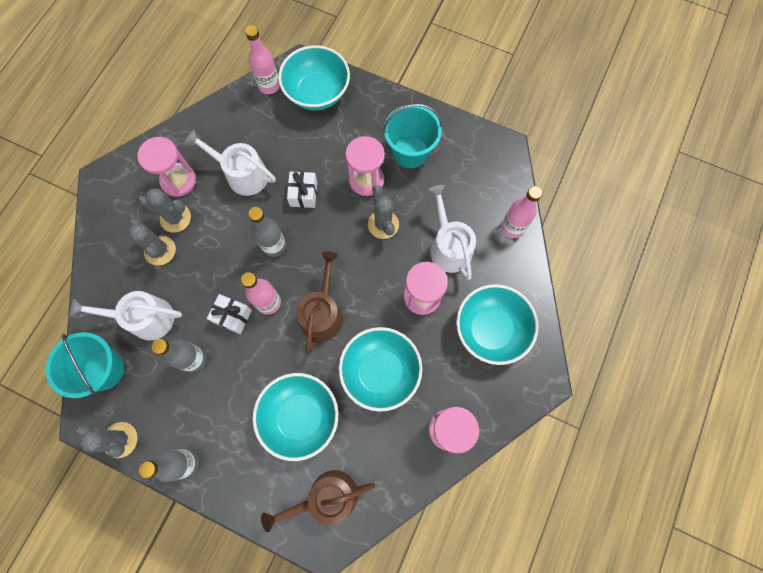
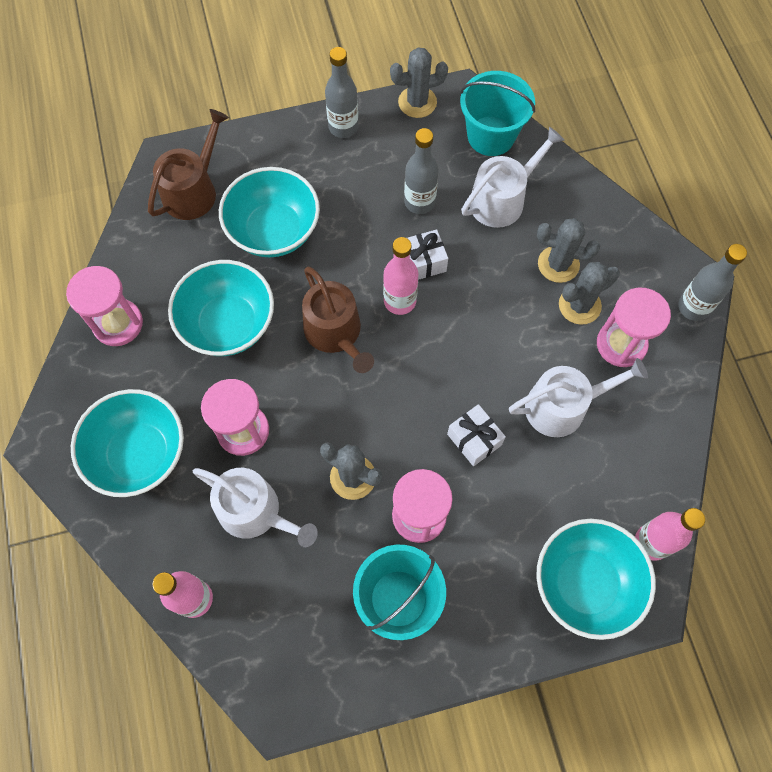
camera: 140 degrees right, 5 degrees down
(274, 246) = (449, 359): grey bottle -> grey bottle (693, 307)

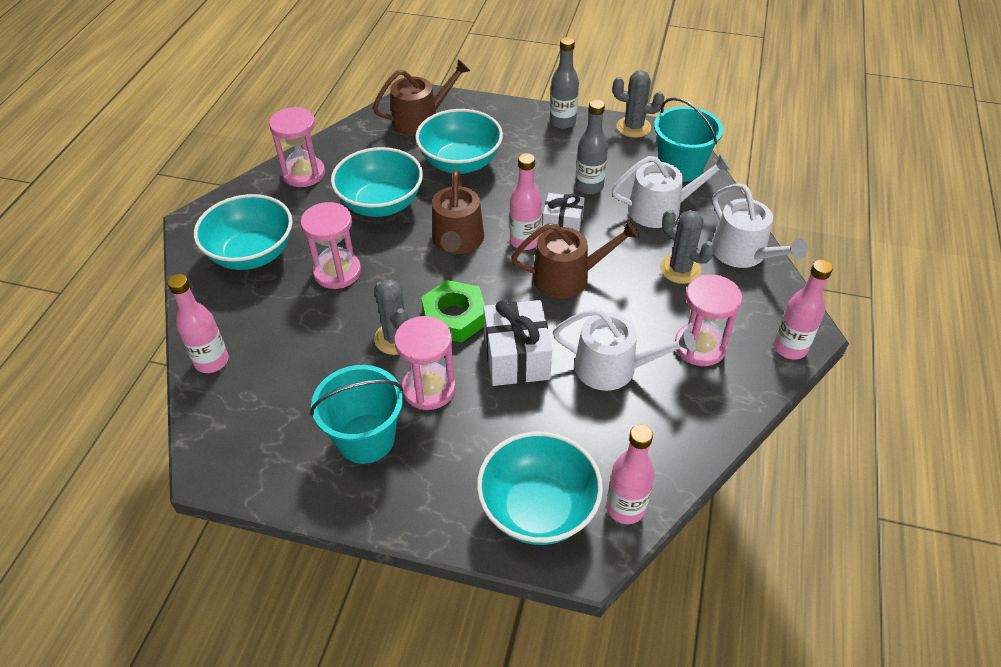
camera: 30 degrees right, 20 degrees down
(256, 512) = (303, 327): white watering can -> white watering can (743, 253)
(390, 424) = (454, 317): none -> green nut
(465, 323) = (568, 277): none -> brown watering can
(474, 439) = (516, 357): white gift -> white gift, size x1.58
(579, 305) = (679, 304): grey cactus -> none
(693, 307) = (790, 348): grey bottle -> pink bottle

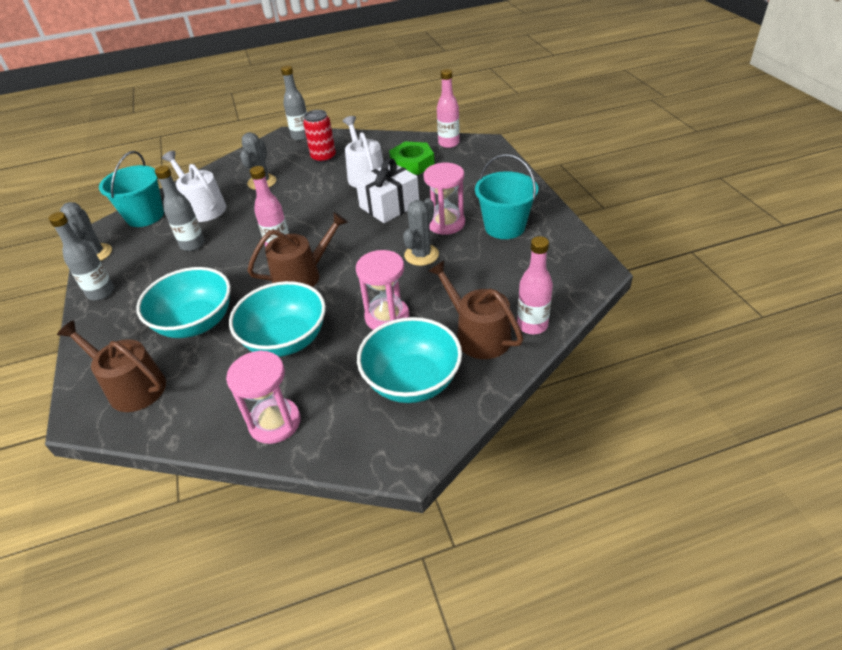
camera: 120 degrees left, 5 degrees down
(454, 317) = (379, 241): green nut -> green nut (412, 163)
(538, 509) = (477, 162): turquoise bowl -> none
(562, 224) = (247, 238): white gift -> none
(568, 277) = (302, 216): brown watering can -> brown watering can (478, 334)
(700, 346) = (323, 158): pink hourglass -> red can
(743, 253) = (230, 168): white watering can -> none
(790, 348) = (301, 136): pink bottle -> grey bottle

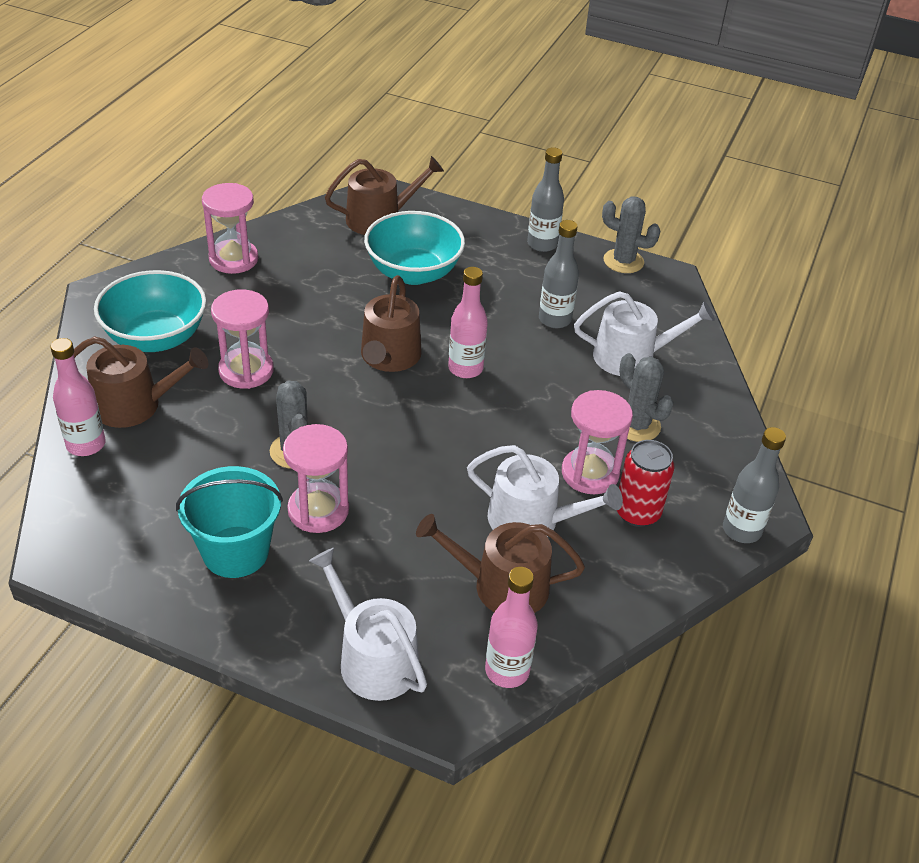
camera: 125 degrees right, 0 degrees up
(145, 216) = (666, 313): turquoise bucket -> none
(286, 340) = (312, 304): turquoise bowl -> none
(314, 177) = (590, 473): none -> pink hourglass
(389, 206) = (425, 492): white gift -> none
(412, 163) = (501, 585): green nut -> brown watering can
(492, 167) = (372, 658): none -> white watering can

